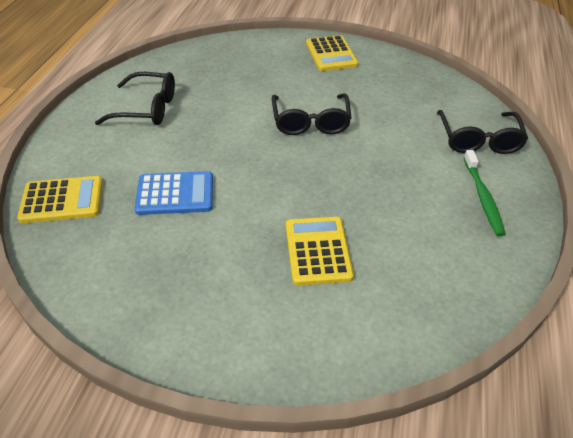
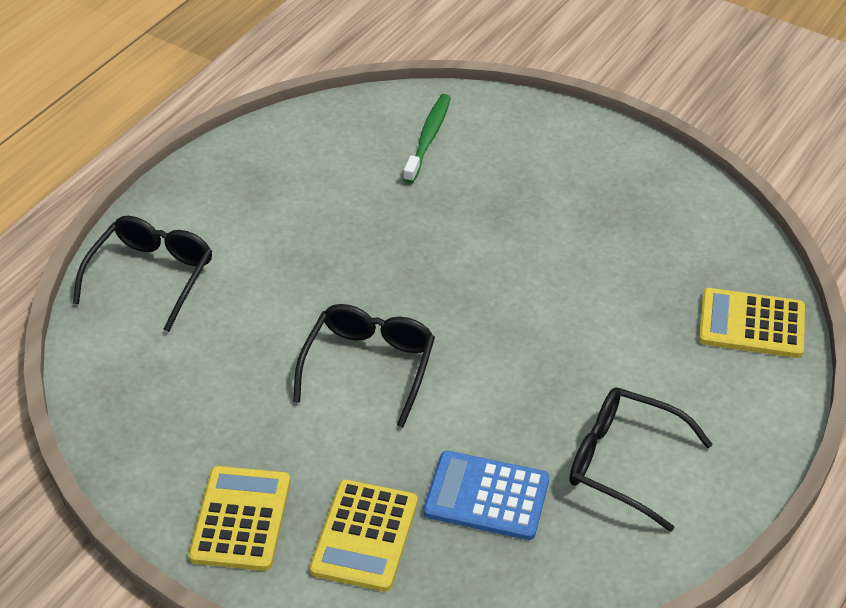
camera: 160 degrees left, 0 degrees up
(175, 194) = (601, 298): blue calculator -> blue calculator (486, 496)
(318, 251) = (454, 193): yellow calculator -> yellow calculator (364, 536)
(482, 197) = (224, 203): green toothbrush -> green toothbrush (428, 138)

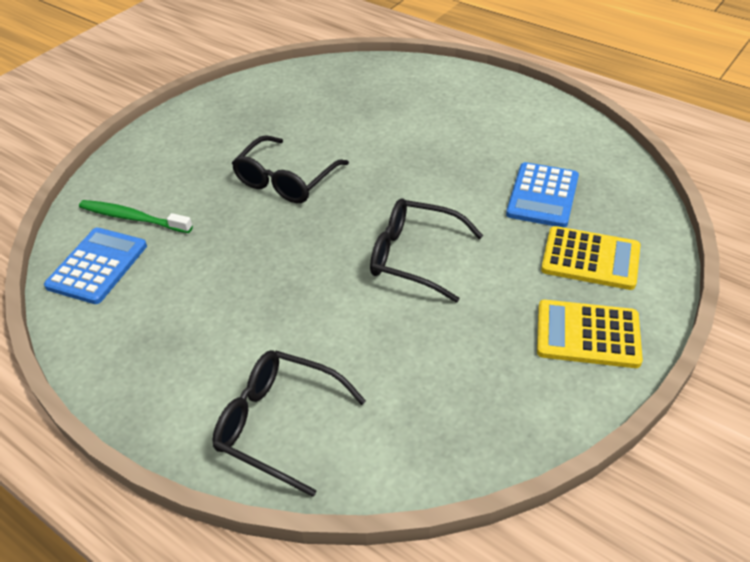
camera: 85 degrees left, 0 degrees up
(356, 127) = (97, 266): none -> blue calculator
(625, 463) = (505, 133): black glasses -> black glasses (286, 180)
(751, 324) = (381, 76): yellow calculator -> none

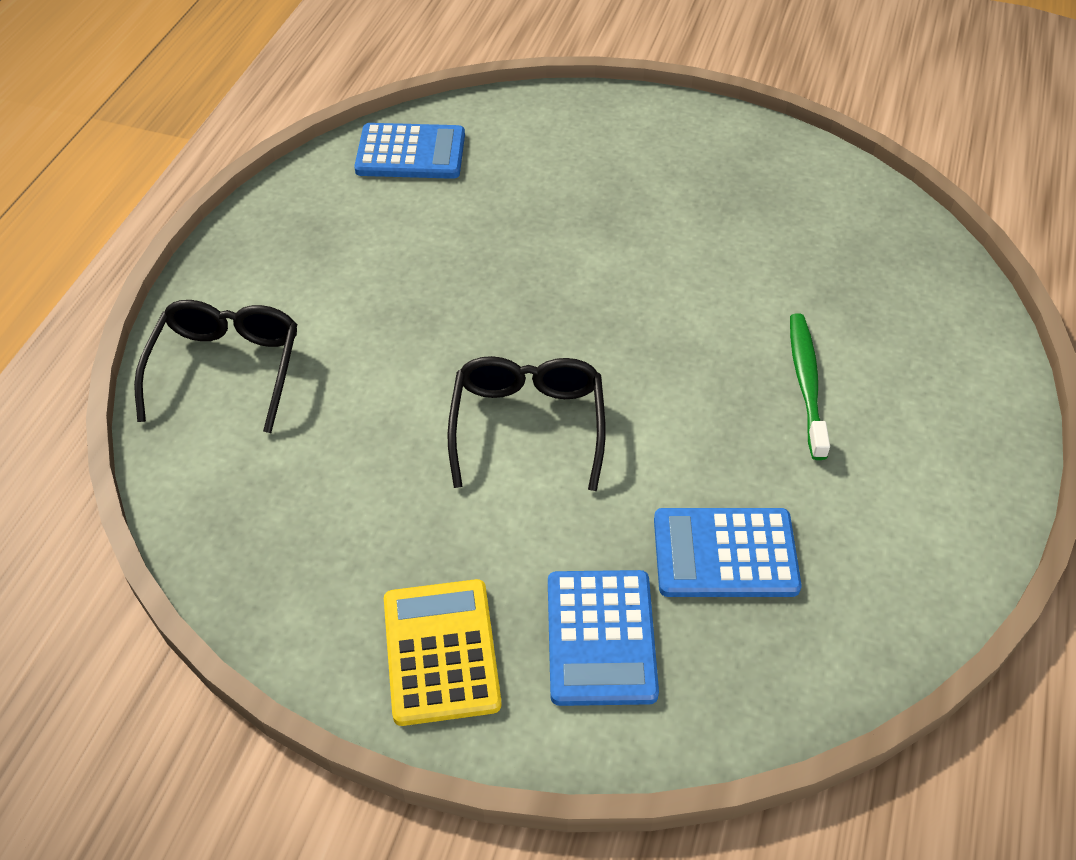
camera: 70 degrees right, 5 degrees up
(133, 218) = (497, 150): green toothbrush -> green toothbrush (806, 383)
(286, 180) = (626, 258): black glasses -> none
(590, 259) = (601, 637): yellow calculator -> blue calculator

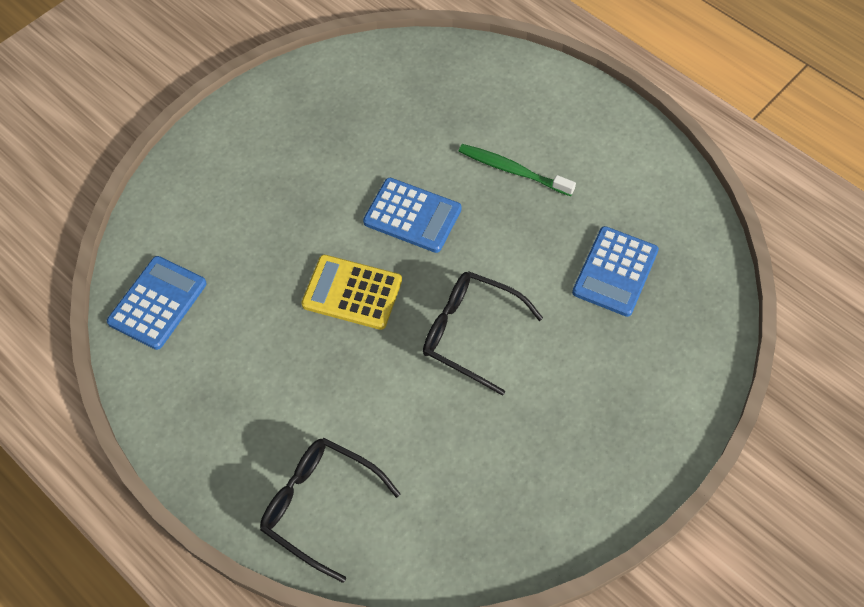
camera: 65 degrees left, 10 degrees up
(441, 652) = (619, 448): yellow calculator -> yellow calculator (352, 293)
(601, 637) = (644, 359): blue calculator -> blue calculator (412, 216)

